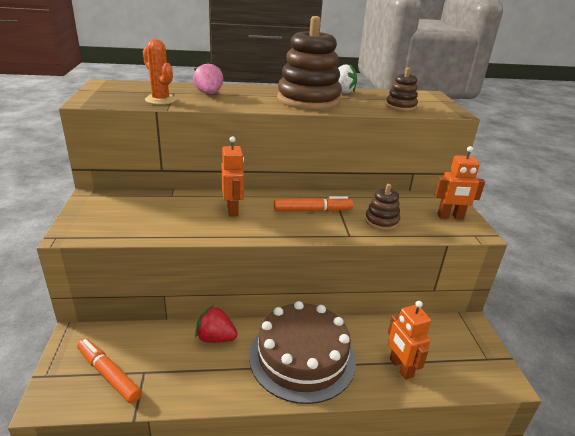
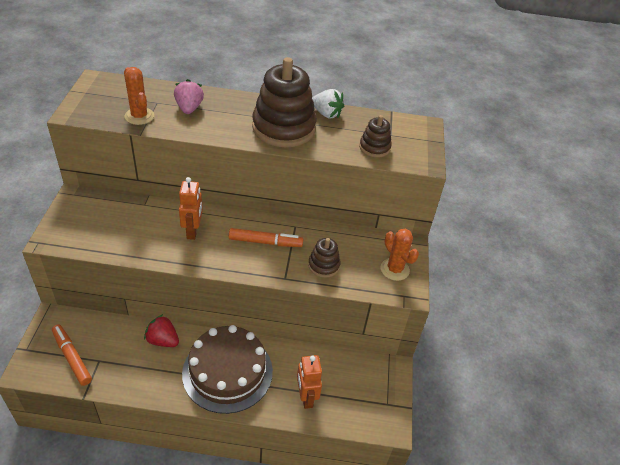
camera: 10 degrees right, 15 degrees up
(450, 217) = (394, 269): orange robot -> orange cactus

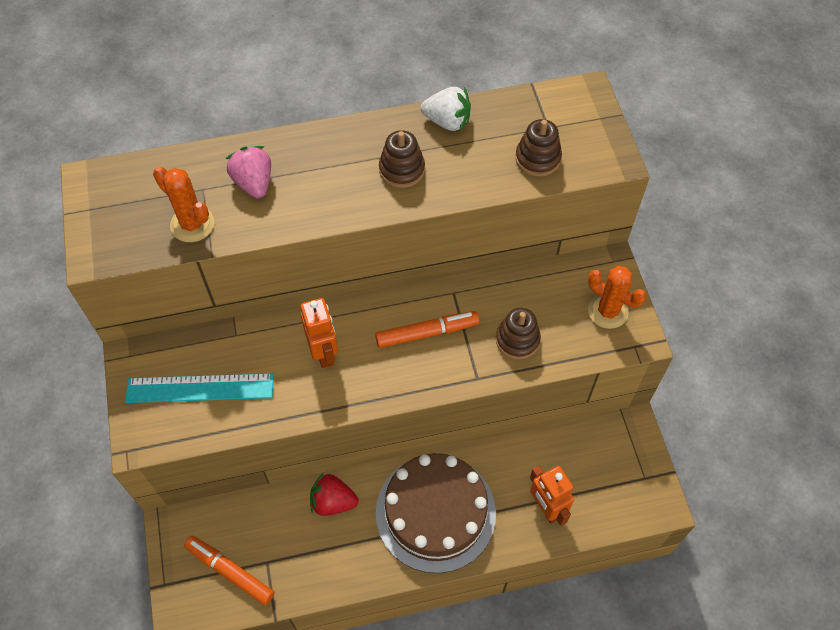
camera: 15 degrees left, 15 degrees up
(104, 224) = (200, 388): none -> turquoise ruler
(283, 128) = (402, 169): brown stacking toy -> brown stacking toy, size x0.49

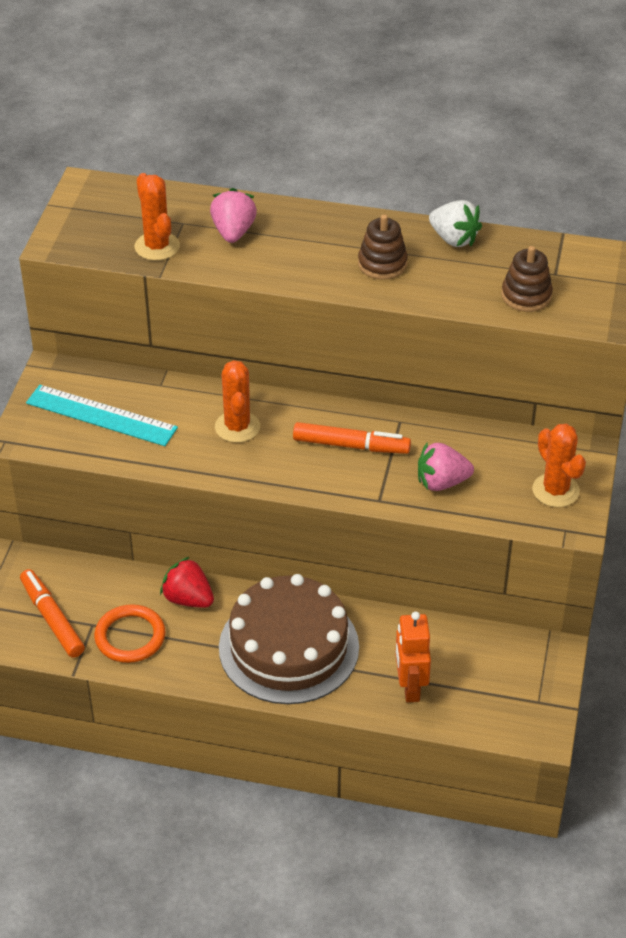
camera: 25 degrees right, 15 degrees down
(304, 560) = (130, 637): none -> orange ring
(324, 352) = (237, 427): orange robot -> orange cactus
(517, 340) = (441, 482): brown stacking toy -> pink strawberry

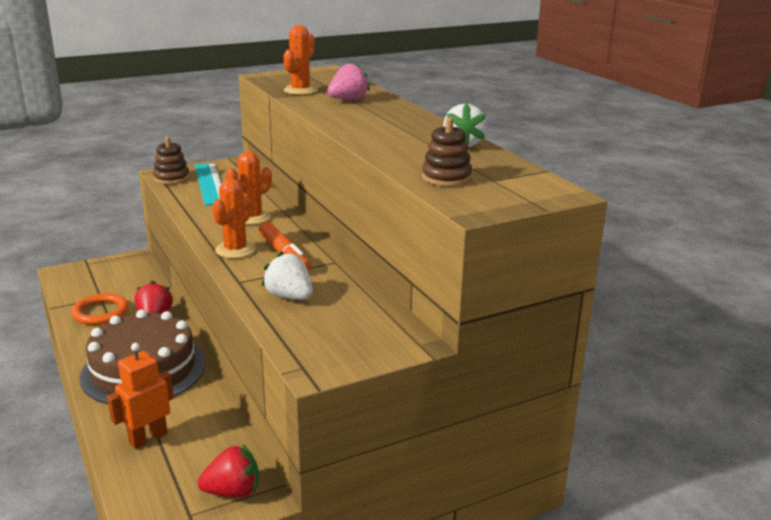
camera: 50 degrees right, 20 degrees down
(52, 619) = (94, 284): orange marker -> none
(382, 264) = (393, 134): brown stacking toy -> brown stacking toy (171, 178)
(441, 482) = (289, 297): pink strawberry -> white strawberry
(533, 664) = (232, 492): none -> red strawberry
(555, 490) = (346, 345): orange cactus -> orange cactus (235, 250)

